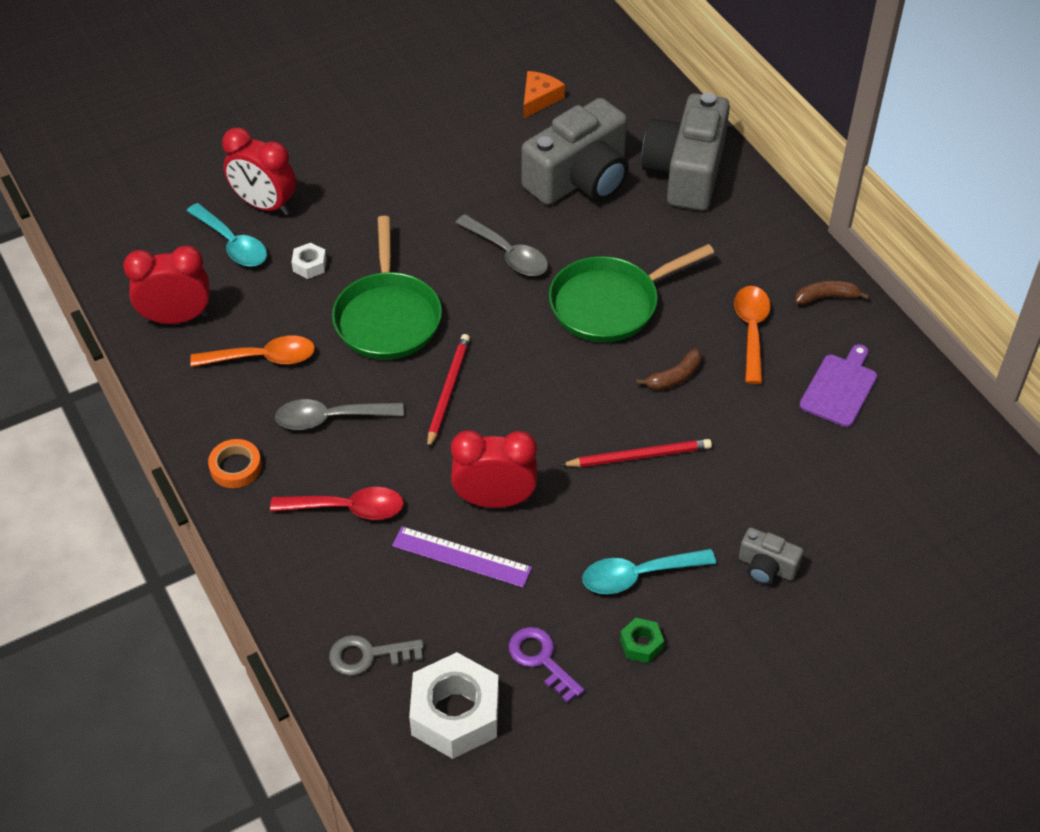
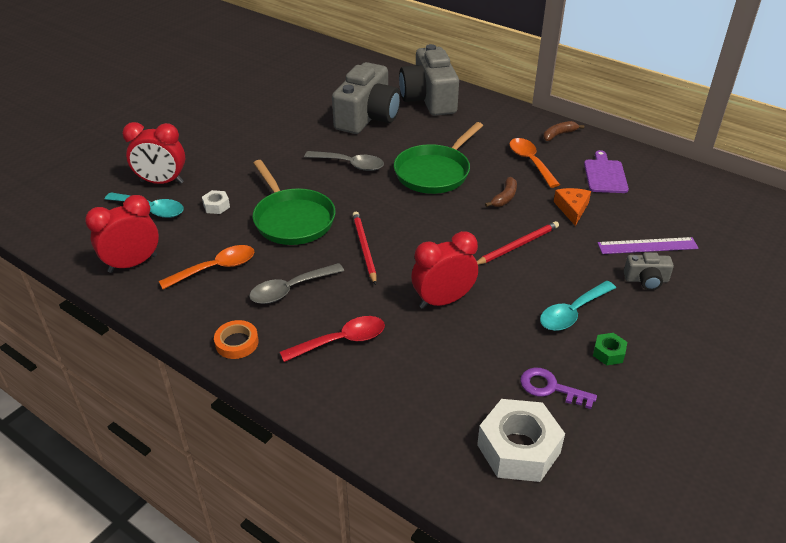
camera: 25 degrees left, 10 degrees down
(368, 655) = (424, 433): grey key -> none
(461, 557) = (446, 343): purple ruler -> purple ruler (647, 246)
(539, 99) = (313, 86): orange cheese -> orange cheese (572, 209)

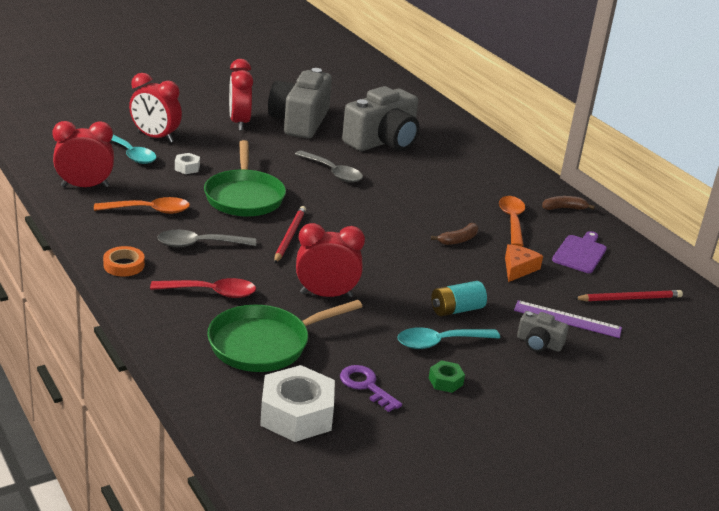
camera: 20 degrees right, 10 degrees down
(229, 139) = (239, 123): none -> red clock
(429, 99) = (457, 143): grey camera -> grey camera (300, 121)
(435, 172) = (408, 201): green pan -> green pan (265, 344)
(517, 245) = (435, 278): red pencil -> red pencil (629, 298)
(558, 272) = (456, 310): none -> turquoise battery

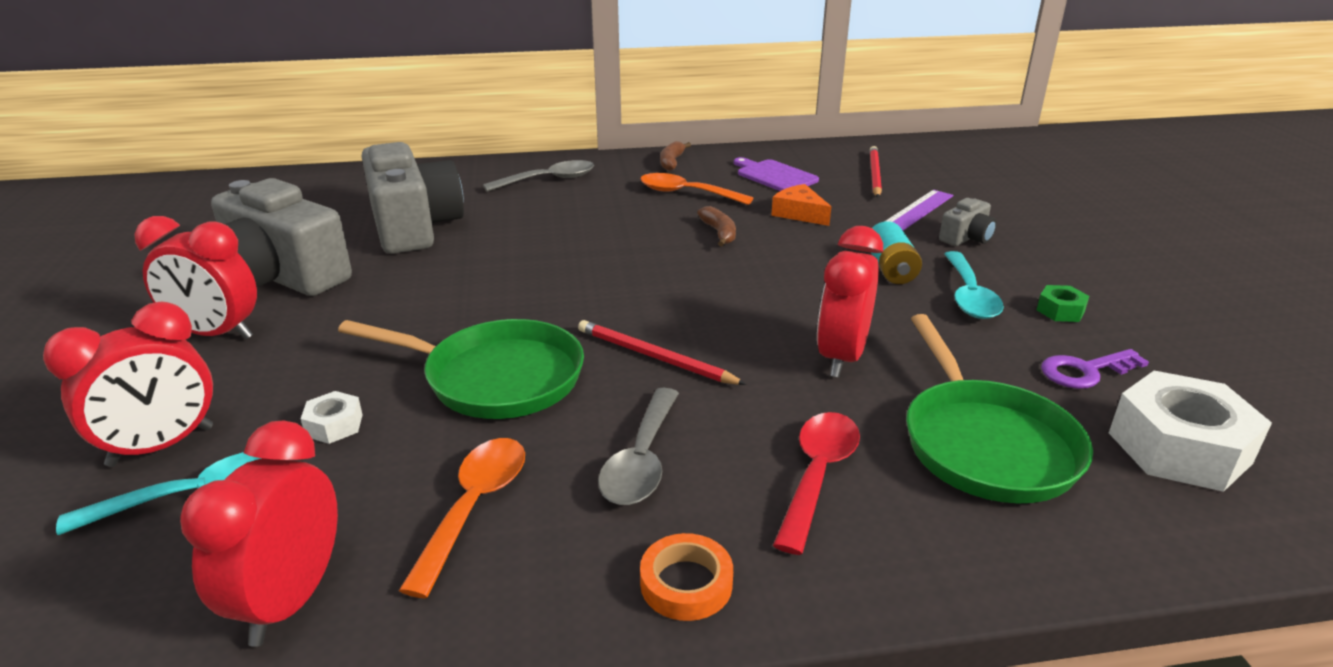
camera: 65 degrees left, 0 degrees up
(333, 172) = (475, 281): grey spoon -> grey spoon (549, 180)

